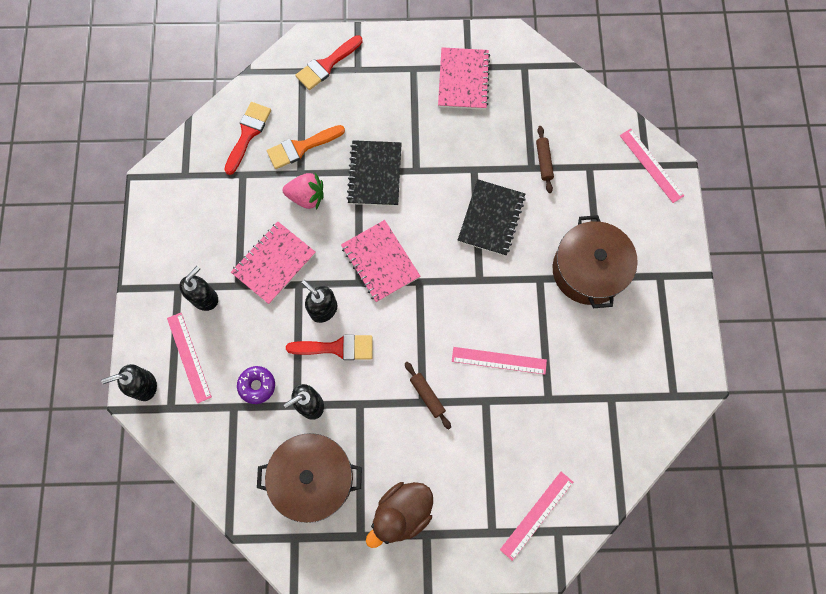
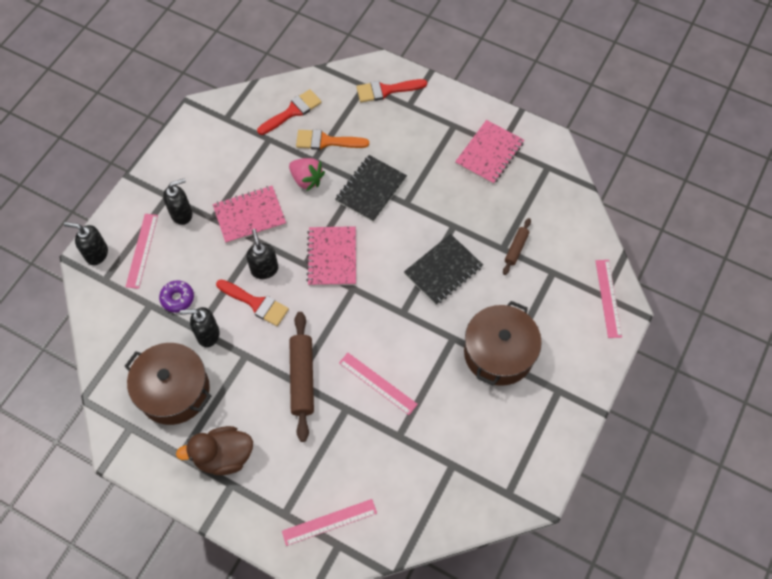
camera: 30 degrees right, 10 degrees down
(427, 396) = (302, 378): brown rolling pin -> brown rolling pin, size x1.83

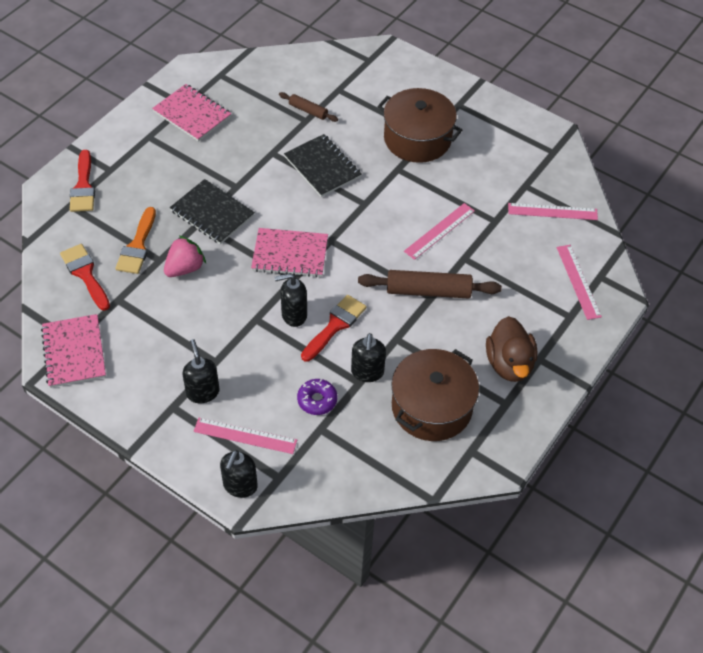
camera: 85 degrees left, 10 degrees down
(249, 215) = (220, 325): pink notebook -> pink notebook (74, 352)
(608, 298) = (371, 58): pink ruler -> pink ruler (552, 212)

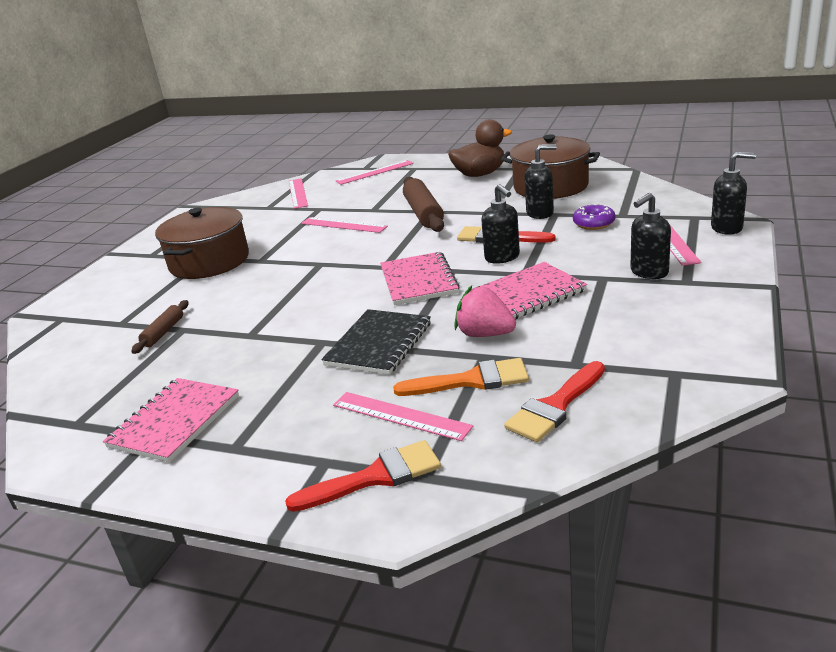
camera: 100 degrees left, 25 degrees down
(74, 352) = (691, 366): pink notebook -> pink notebook (528, 294)
(127, 207) = (401, 415): none -> pink ruler
(322, 167) = (268, 298): black notebook -> none

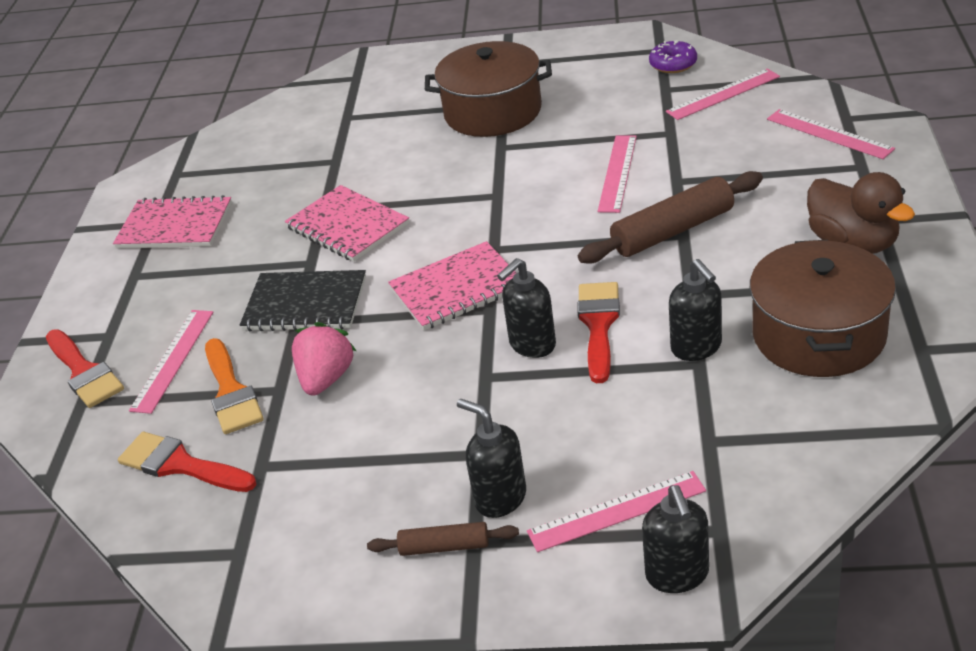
camera: 75 degrees right, 10 degrees up
(163, 332) = (329, 151): brown rolling pin -> brown rolling pin (444, 547)
(528, 294) = (428, 392): pink notebook -> pink notebook (347, 226)
(594, 223) = (667, 413): purple donut -> purple donut (673, 64)

